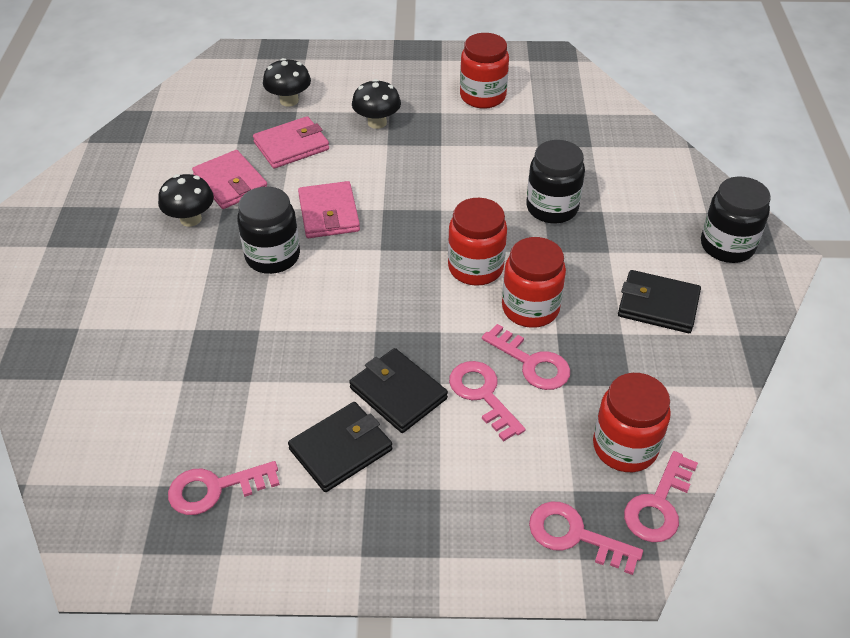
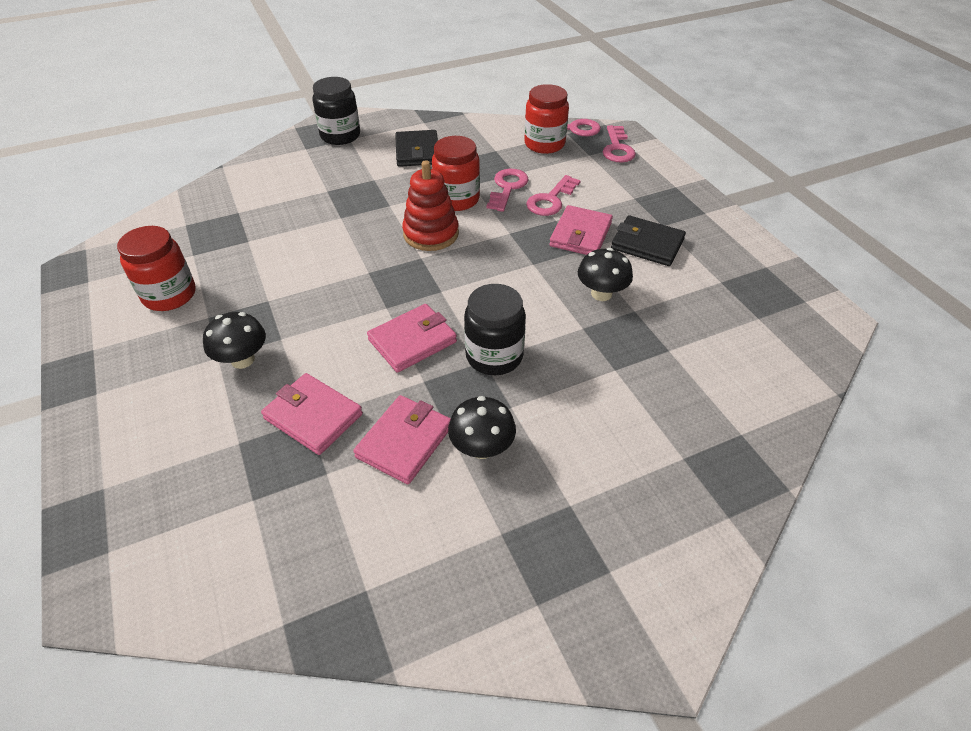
camera: 115 degrees left, 0 degrees up
(215, 489) = (731, 288): pink key -> none
(289, 101) = (217, 460): black mushroom -> black mushroom (601, 294)
(398, 393) = (580, 234): black wallet -> pink wallet
(475, 268) = (431, 234): red jar -> red stacking toy
(552, 208) = (335, 214): black jar -> none

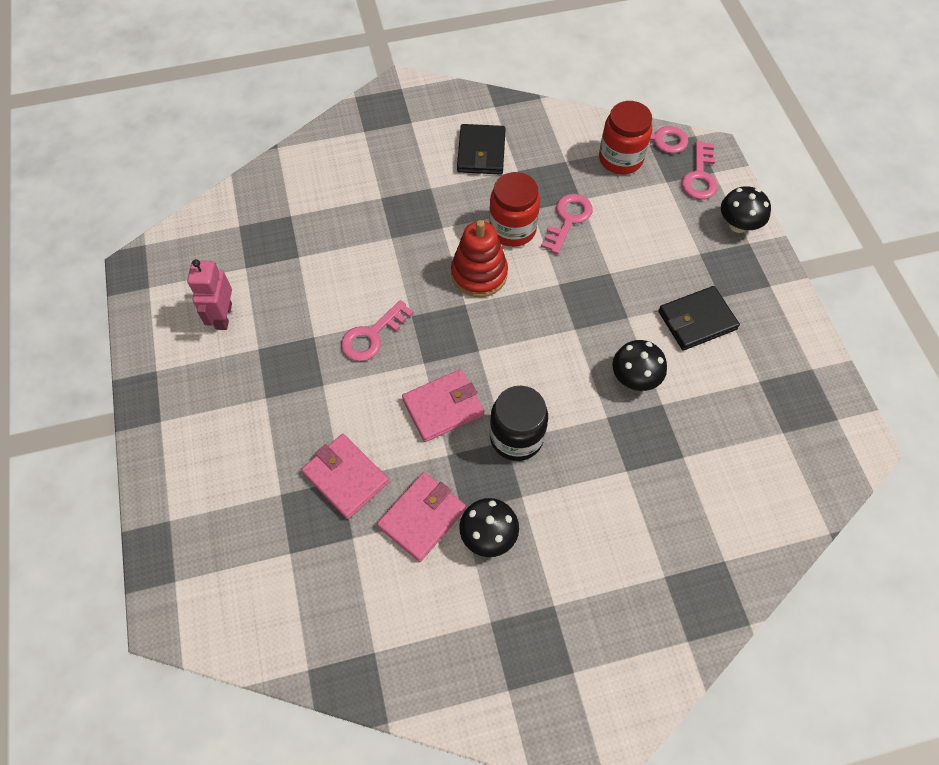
camera: 10 degrees right, 15 degrees up
(169, 295) = (223, 316): red jar -> pink robot
(242, 360) = (287, 404): black mushroom -> black mushroom (738, 225)
(340, 136) = (402, 116): black jar -> none
(551, 200) = (610, 244): pink key -> pink key (372, 336)
(580, 234) = (631, 297): pink wallet -> none
(647, 244) = (697, 320): black wallet -> black wallet turned 60 degrees counterclockwise

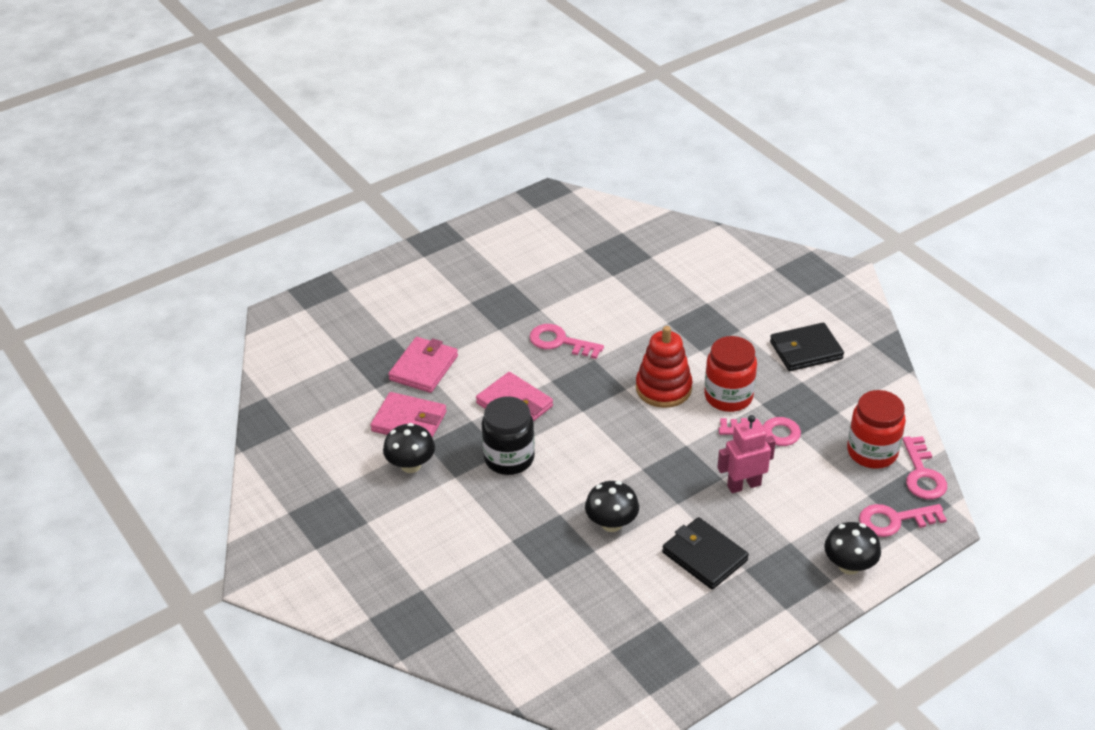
camera: 70 degrees right, 20 degrees down
(223, 316) = (530, 255): pink robot -> pink robot (743, 485)

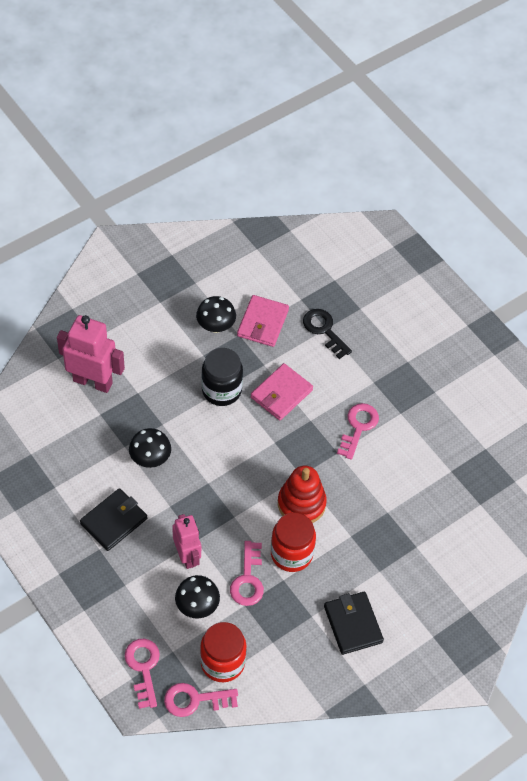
camera: 85 degrees right, 15 degrees up
(424, 368) = (324, 330): pink wallet -> black key
(494, 588) = (93, 381): none -> pink robot
(849, 566) = (97, 625): black mushroom -> black mushroom (197, 606)

